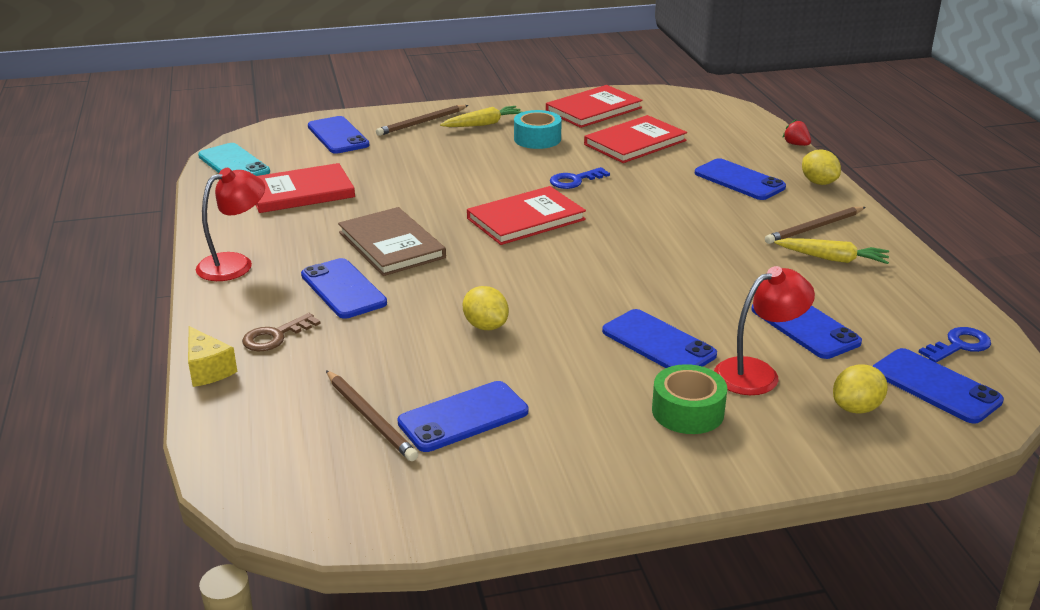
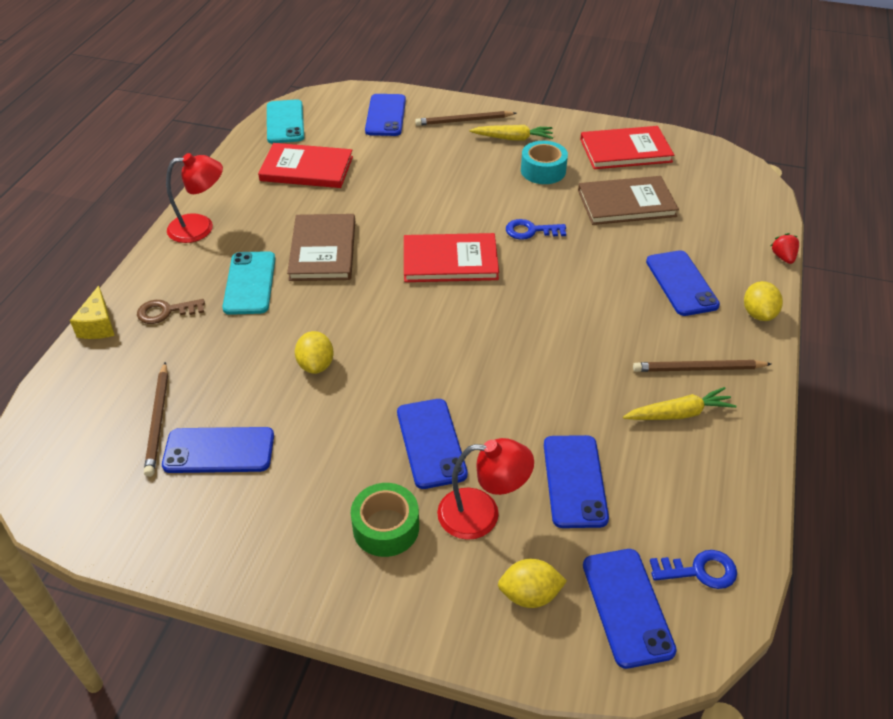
camera: 30 degrees right, 15 degrees up
(343, 289) = (250, 283): blue phone -> turquoise phone
(635, 142) = (626, 203): red book -> brown book
(833, 259) = (679, 413): yellow carrot -> yellow carrot turned 60 degrees counterclockwise

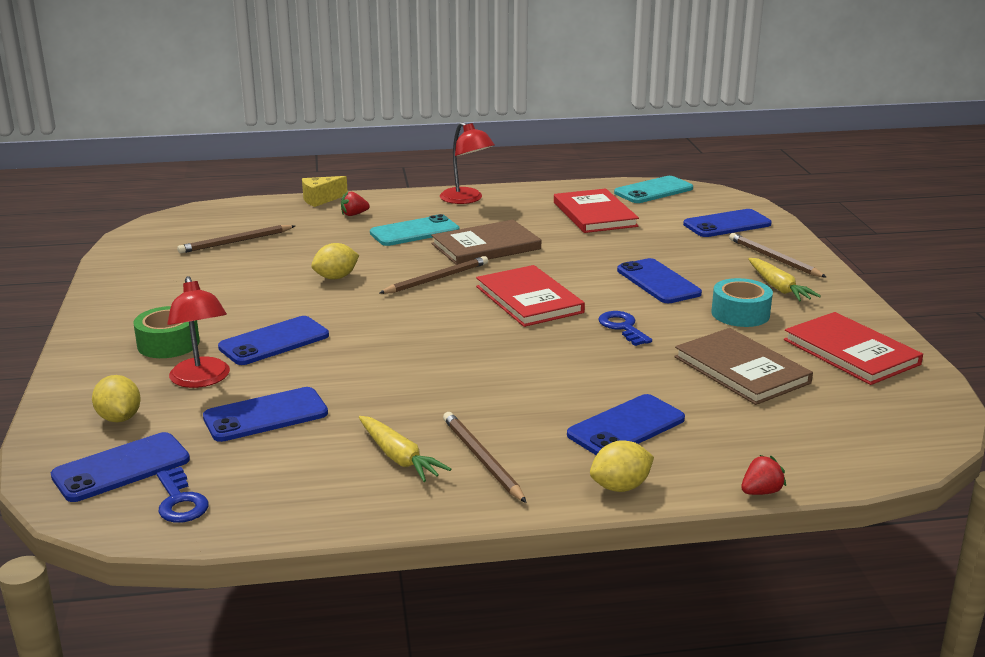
camera: 65 degrees right, 20 degrees down
(166, 312) = (354, 214): brown key -> red strawberry
(219, 451) = (217, 268): blue phone -> blue phone (658, 282)
(369, 300) = (436, 279): none -> brown pencil

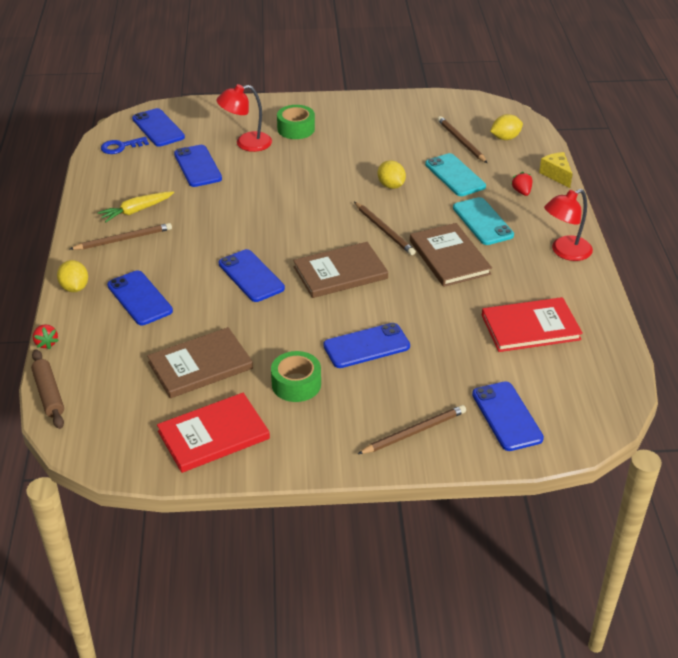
camera: 95 degrees right, 15 degrees up
(119, 418) = (209, 122): yellow lemon -> yellow lemon (505, 138)
(274, 341) = (291, 165): blue phone -> blue phone (251, 276)
(529, 299) = (340, 272): red book -> brown book
(622, 327) = (283, 315): blue key -> none
(653, 191) = (605, 378): turquoise phone -> turquoise phone (455, 175)
(740, 314) = (296, 384): turquoise tape -> green tape
(778, 288) = (346, 420): yellow carrot -> none
(862, 471) = (49, 394): none -> brown rolling pin

